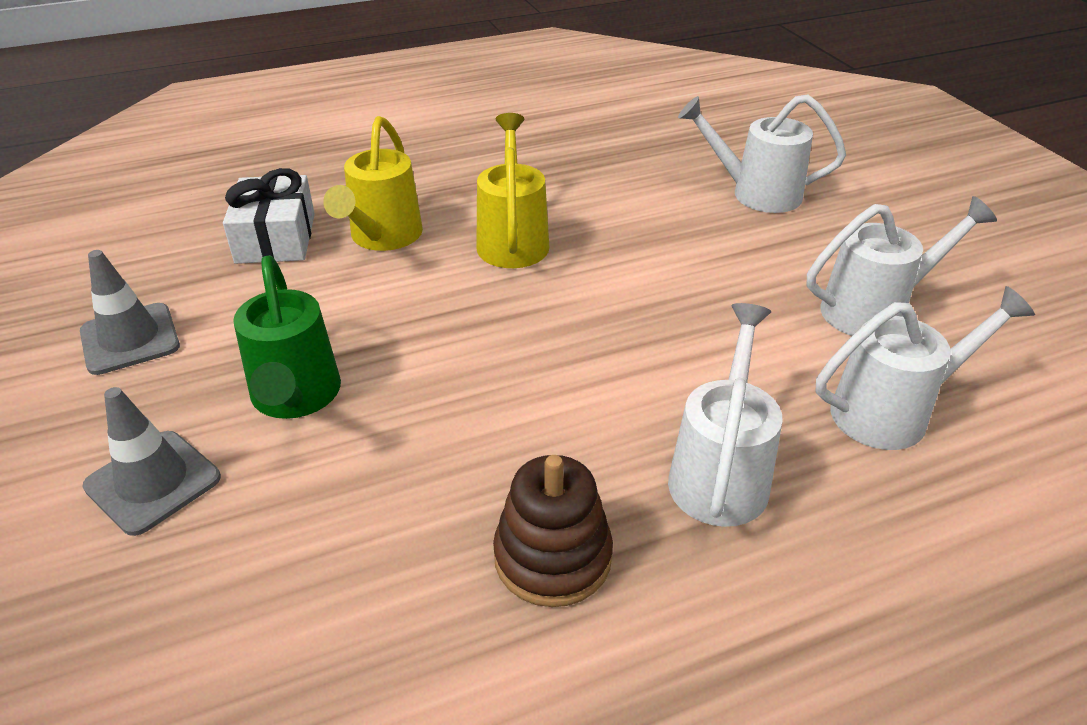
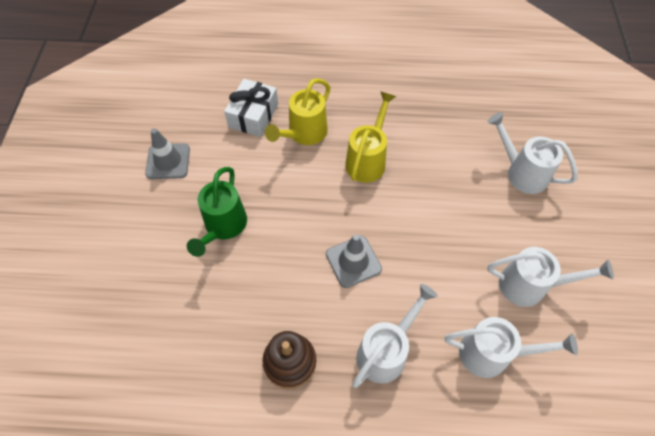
camera: 25 degrees right, 20 degrees up
(153, 482) = (152, 251): grey traffic cone -> grey traffic cone (353, 261)

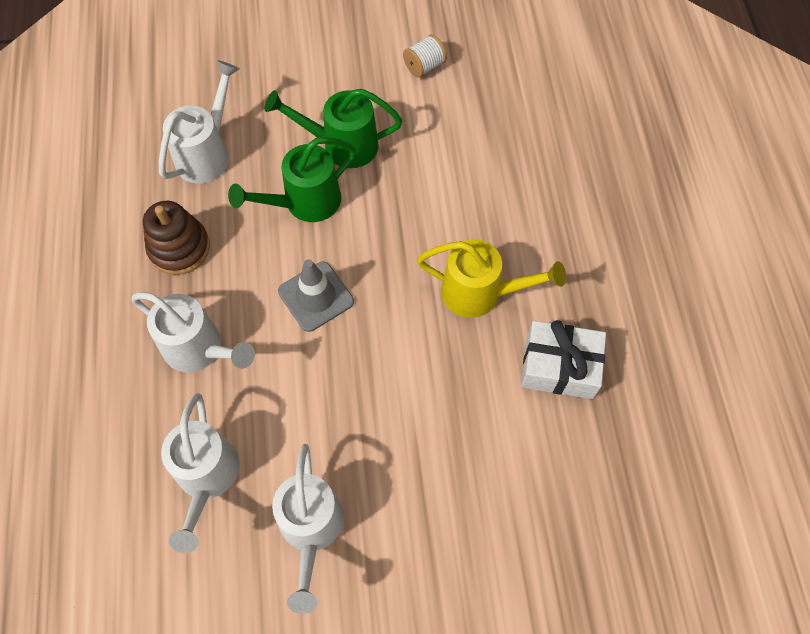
camera: 80 degrees right, 5 degrees up
(168, 161) = (424, 66): grey traffic cone -> white spool
(253, 115) = (521, 140): white gift -> white gift (559, 367)
(269, 260) = (304, 203): none -> green watering can
(304, 134) = (505, 206): yellow watering can -> none
(521, 172) = (508, 518): white watering can -> white watering can (207, 153)

